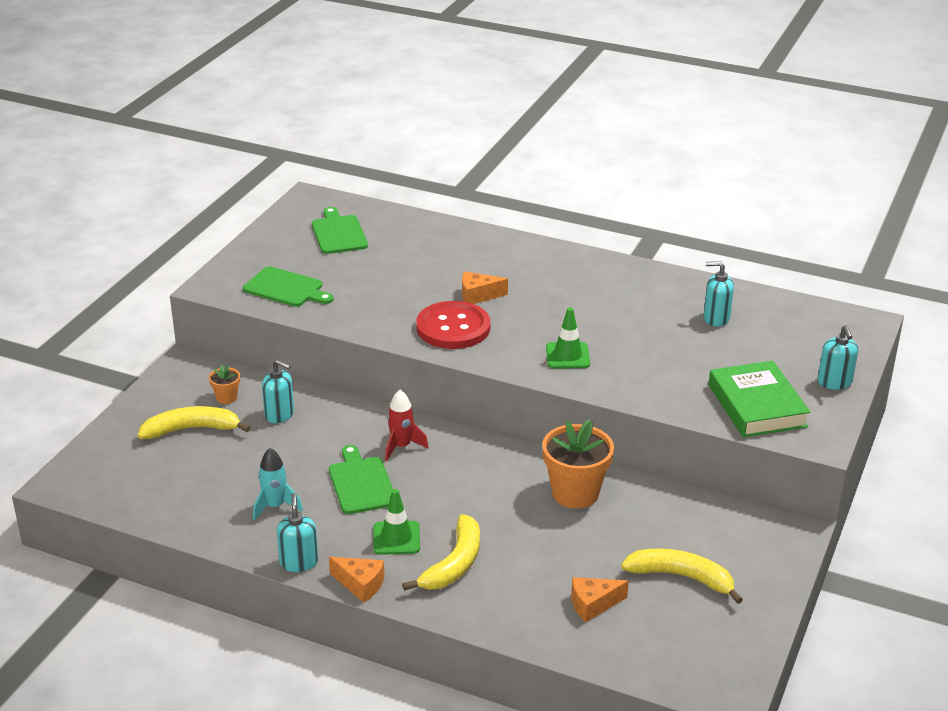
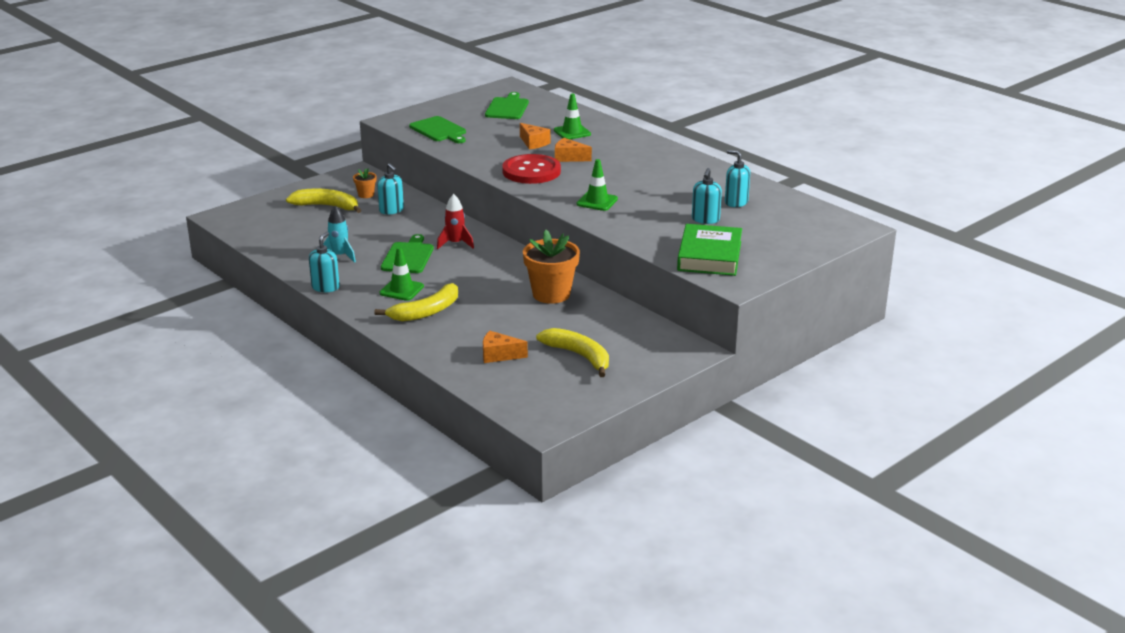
camera: 25 degrees right, 5 degrees down
(360, 585) = (353, 308): orange cheese -> orange cheese (533, 143)
(447, 255) = (572, 132): none -> green traffic cone
(834, 382) = (788, 255): turquoise soap dispenser -> turquoise soap dispenser (705, 219)

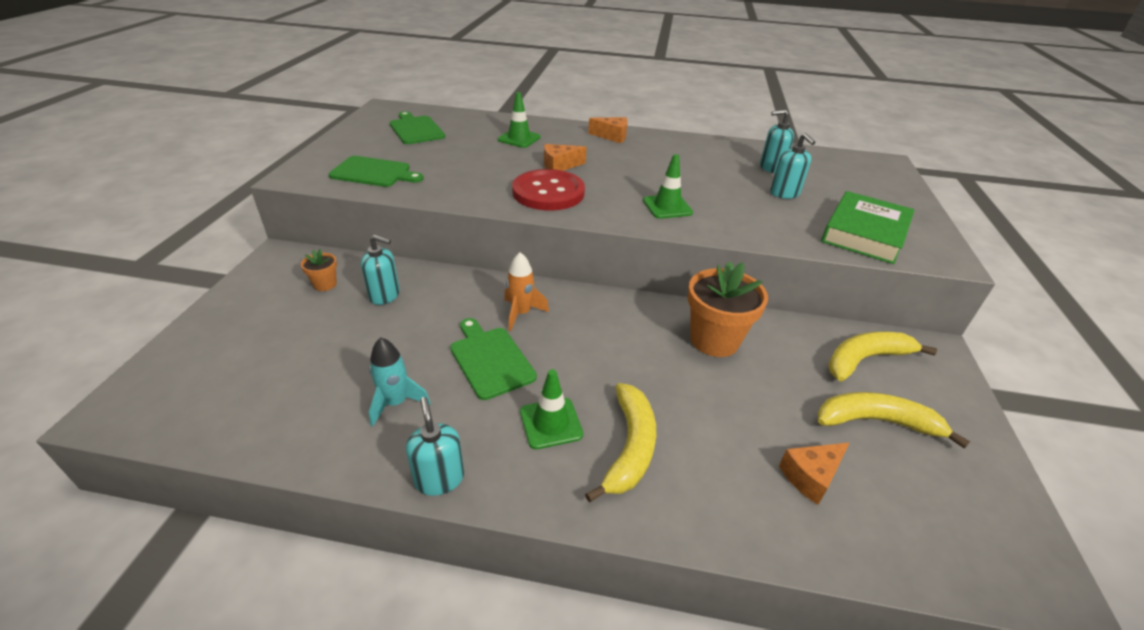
camera: 40 degrees left, 10 degrees up
(327, 206) = (287, 322): yellow banana -> yellow banana (865, 359)
(455, 244) = (521, 313): red rocket -> orange rocket
(533, 143) = (500, 159): orange cheese -> orange cheese (612, 136)
(709, 256) = (864, 233): green book -> green book turned 60 degrees clockwise

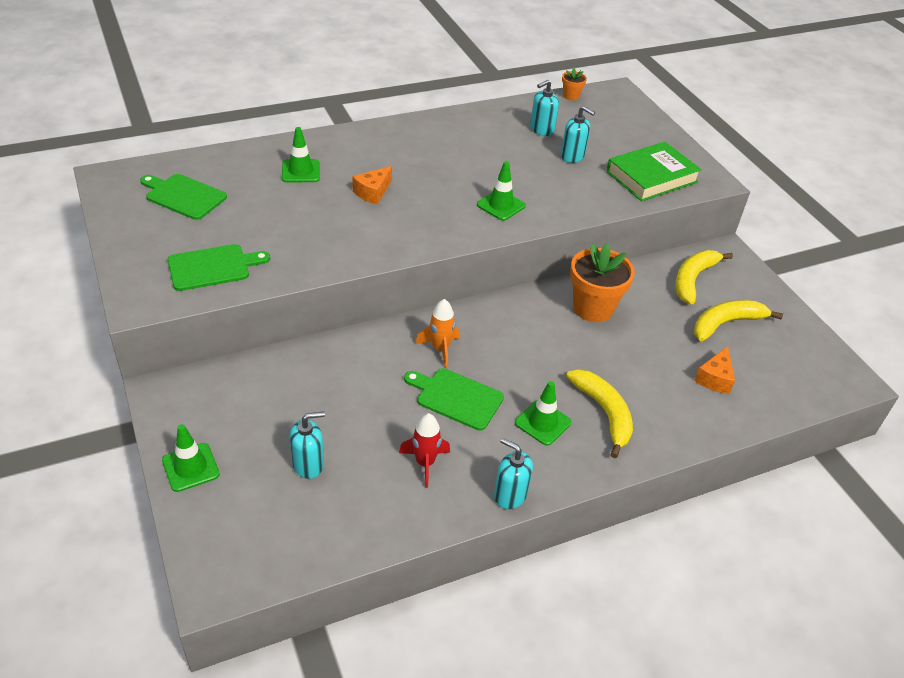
camera: 35 degrees left, 5 degrees up
(224, 314) = (190, 467): none -> green traffic cone
(325, 284) = (246, 399): orange flower pot -> orange flower pot (571, 96)
(385, 295) = (312, 384): turquoise soap dispenser -> turquoise soap dispenser (308, 464)
(396, 403) = (425, 463): turquoise rocket -> red rocket
(548, 192) = (395, 227): red button -> none
(612, 136) = (382, 137): orange cheese -> none
(864, 233) = (651, 177): green book -> green book turned 60 degrees clockwise

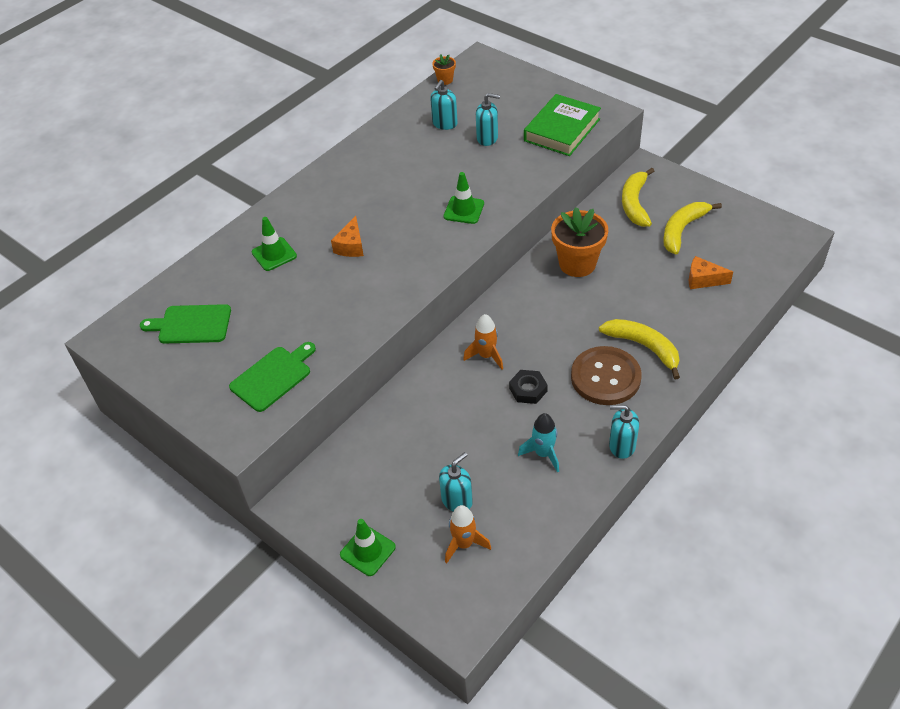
camera: 20 degrees left, 5 degrees up
(282, 508) = (464, 544): none -> orange rocket
(425, 463) = (543, 454): red rocket -> turquoise rocket
(456, 397) = (528, 390): green cutting board -> black nut
(542, 422) = (605, 377): green traffic cone -> brown button
(714, 378) = (703, 280): orange cheese -> orange cheese turned 105 degrees clockwise

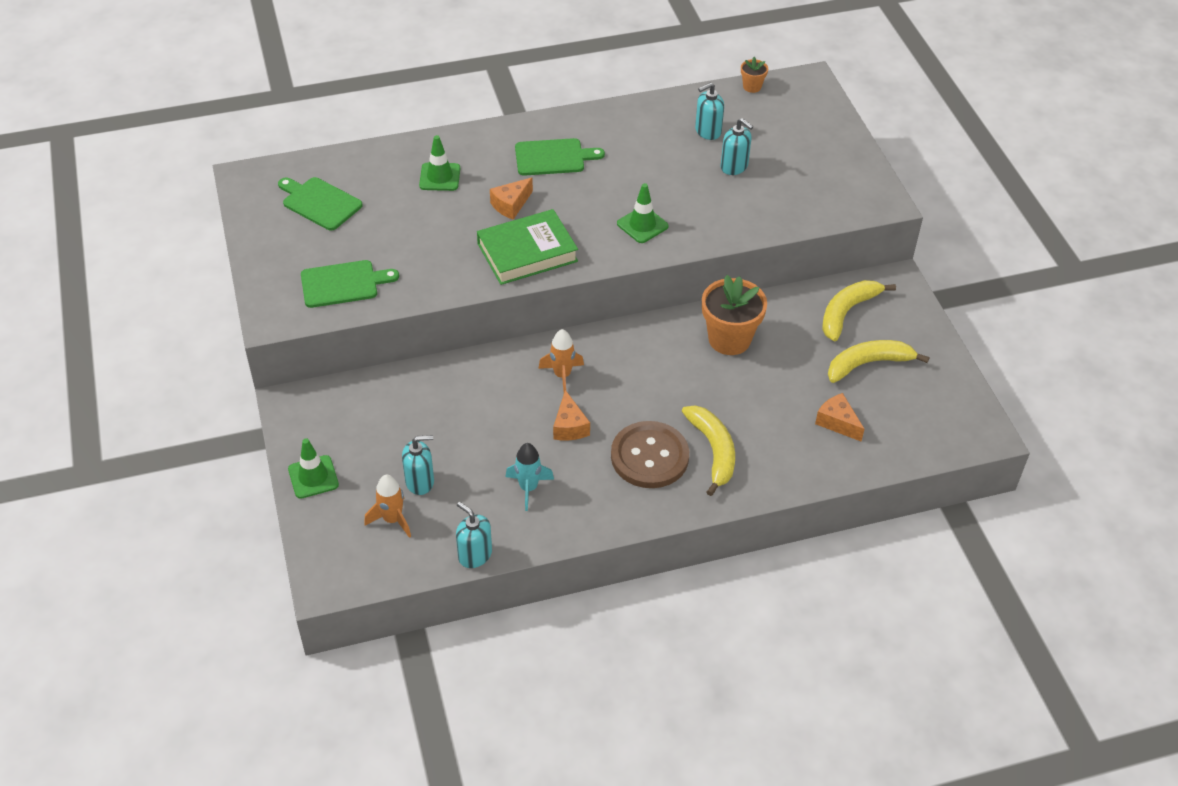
camera: 30 degrees right, 0 degrees up
(349, 196) = (553, 157): none -> green cutting board
(528, 390) = (569, 426): black nut -> orange cheese
(562, 130) = (816, 195): green book -> green book (527, 252)
(621, 446) = (603, 523): turquoise soap dispenser -> turquoise soap dispenser (475, 555)

